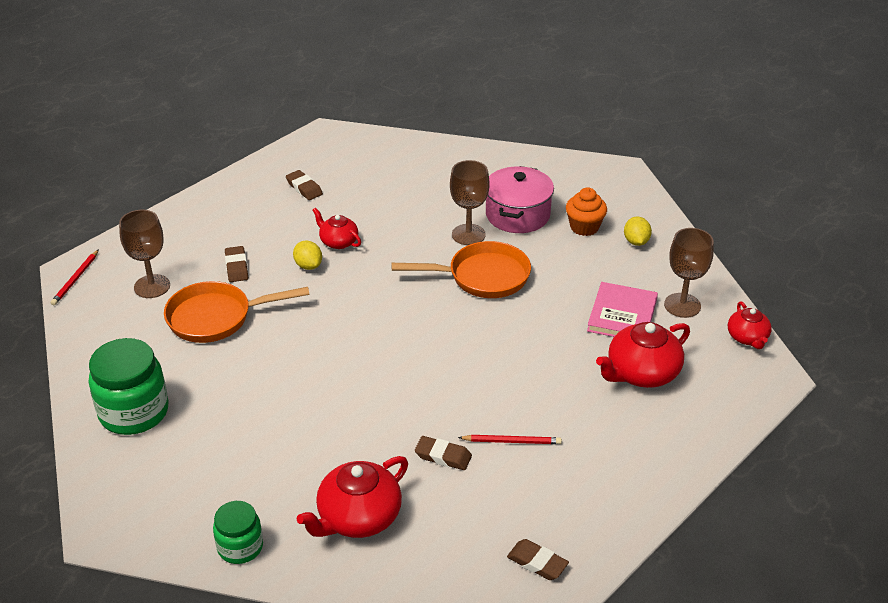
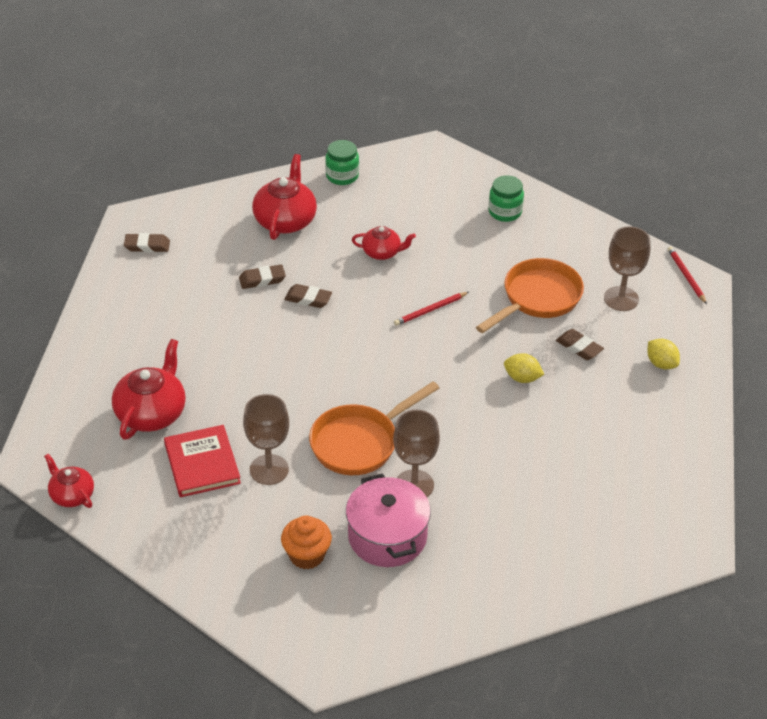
camera: 145 degrees right, 5 degrees up
(134, 412) = (505, 212): green jar -> green jar, size x0.59
(304, 188) = (627, 460): brown eraser -> brown eraser (308, 299)
(338, 242) = (524, 415): red teapot -> red teapot (382, 252)
(512, 441) = (220, 311): red pencil -> red pencil (430, 310)
(622, 315) = (202, 463): pink book -> red book
(636, 241) = (240, 563): yellow lemon -> yellow lemon (661, 364)
(682, 305) = (151, 502): brown goblet -> brown goblet (269, 469)

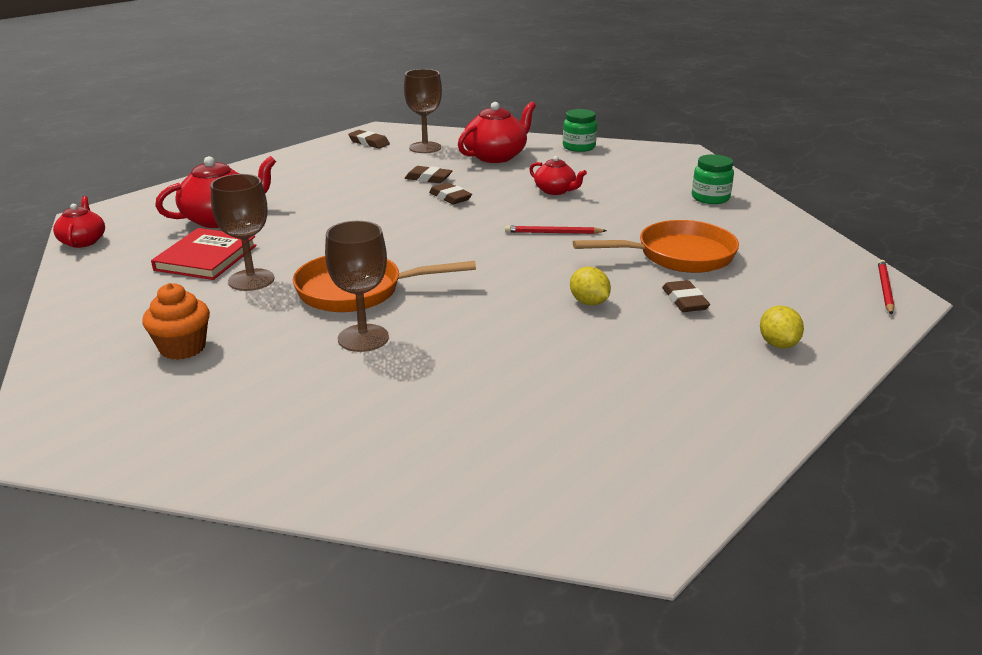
camera: 35 degrees right, 15 degrees down
(387, 537) = (277, 365): pink pot -> none
(621, 299) = (779, 282): brown goblet -> brown goblet (425, 147)

